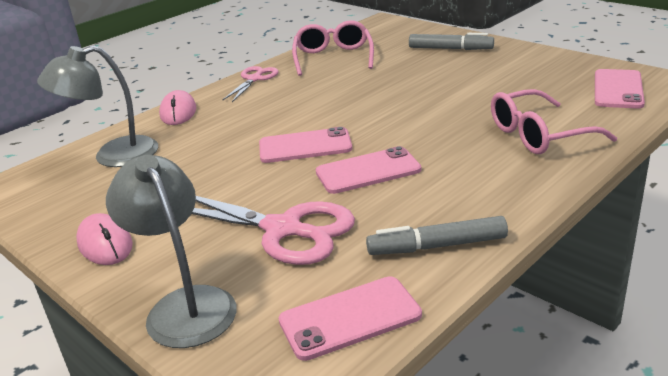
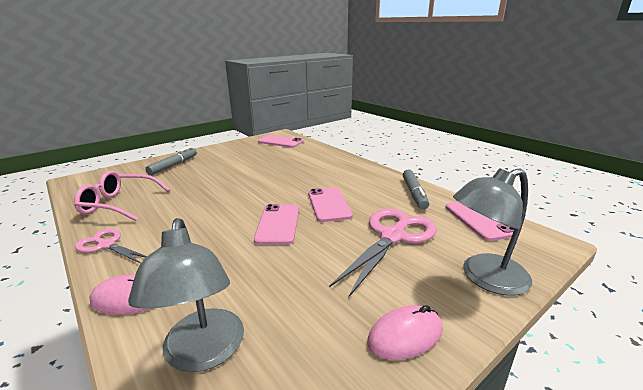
camera: 85 degrees left, 5 degrees down
(538, 135) = (314, 161): pink glasses -> none

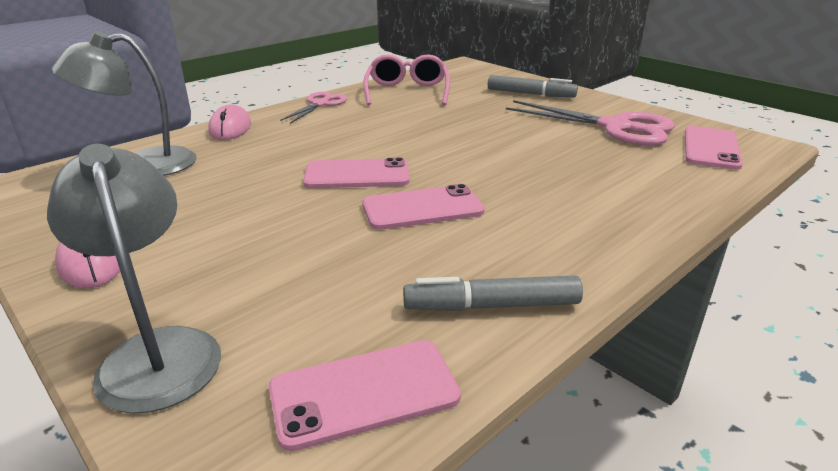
camera: 85 degrees right, 5 degrees up
(393, 236) = (308, 266): pink scissors -> pink scissors (615, 127)

